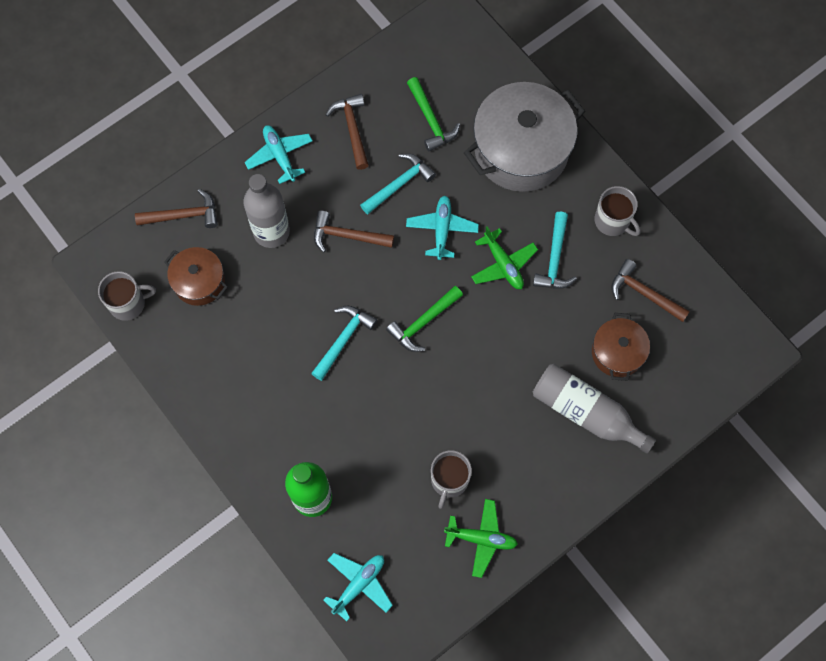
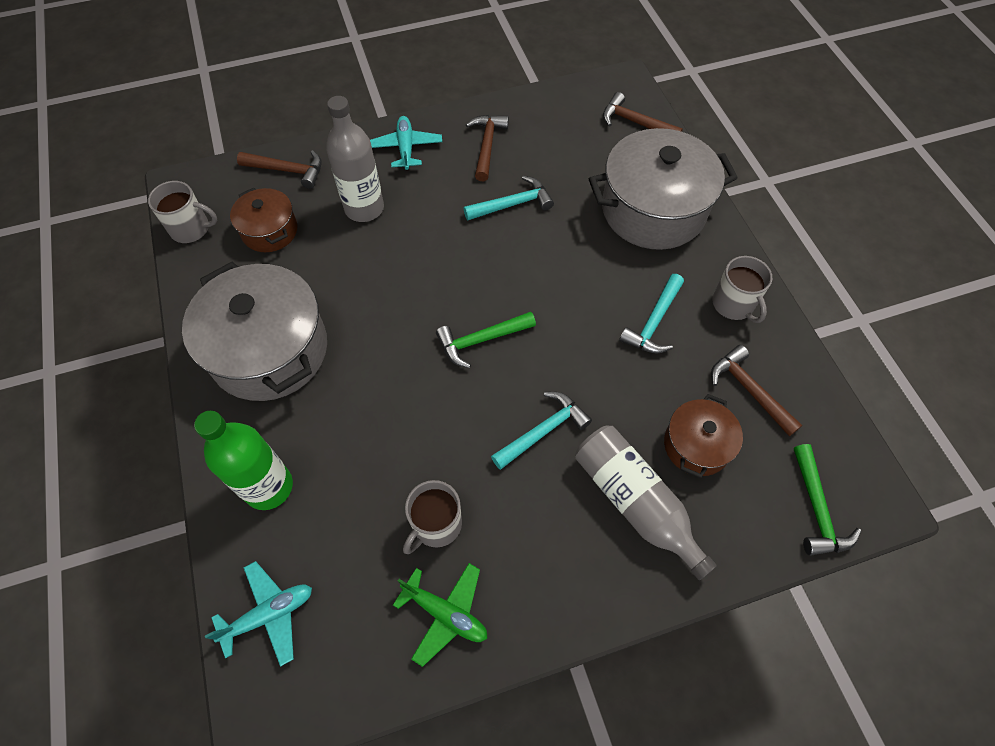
camera: 20 degrees right, 10 degrees down
(256, 390) = (269, 350): none -> grey pot
(343, 339) = (387, 330): turquoise hammer -> turquoise hammer (543, 430)
(347, 236) = (438, 234): brown hammer -> brown hammer (635, 122)
(431, 120) = (569, 159): green hammer -> green hammer (817, 509)
(442, 229) = (539, 257): turquoise plane -> none
(503, 264) = (593, 310): green plane -> none

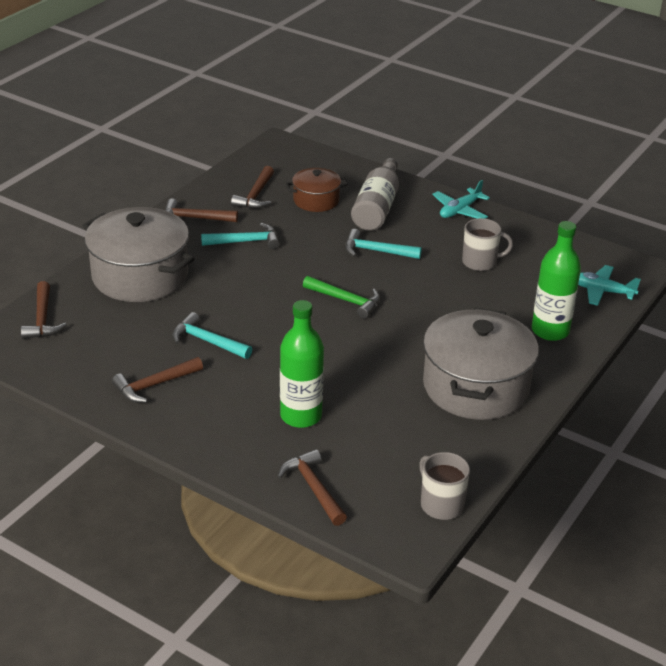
camera: 130 degrees left, 25 degrees down
(270, 231) = (385, 455): brown pot -> none
(364, 208) = (301, 416): grey bottle -> green bottle
(406, 148) = (207, 430): turquoise plane -> turquoise plane (460, 210)
(445, 613) = (516, 239): green plane -> none
(733, 305) = (194, 218): grey mug -> brown hammer
(817, 509) = (306, 158): green hammer -> none

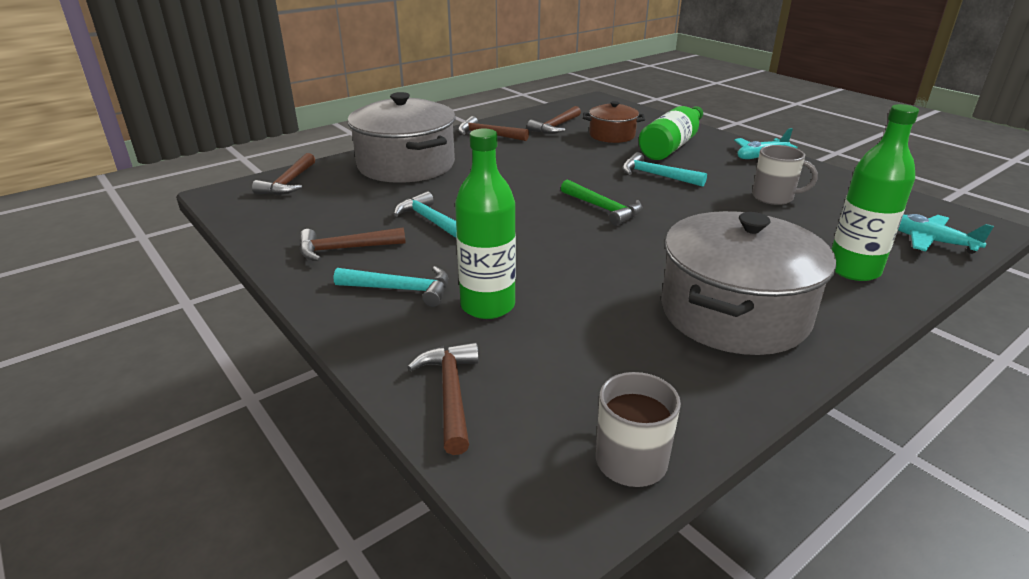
camera: 20 degrees right, 5 degrees down
(246, 241) = (525, 154): turquoise hammer -> turquoise hammer (401, 289)
(377, 207) = (672, 146): grey bottle -> green bottle

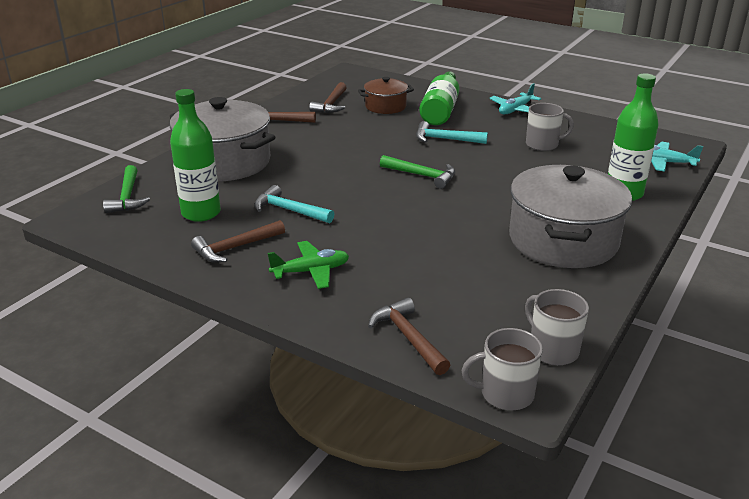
camera: 20 degrees left, 0 degrees up
(289, 183) = (127, 197): brown hammer -> green hammer
(401, 289) = (311, 271): turquoise hammer -> green plane
(487, 306) = (388, 270): green bottle -> green bottle (201, 213)
(521, 507) = (505, 394): none -> grey mug

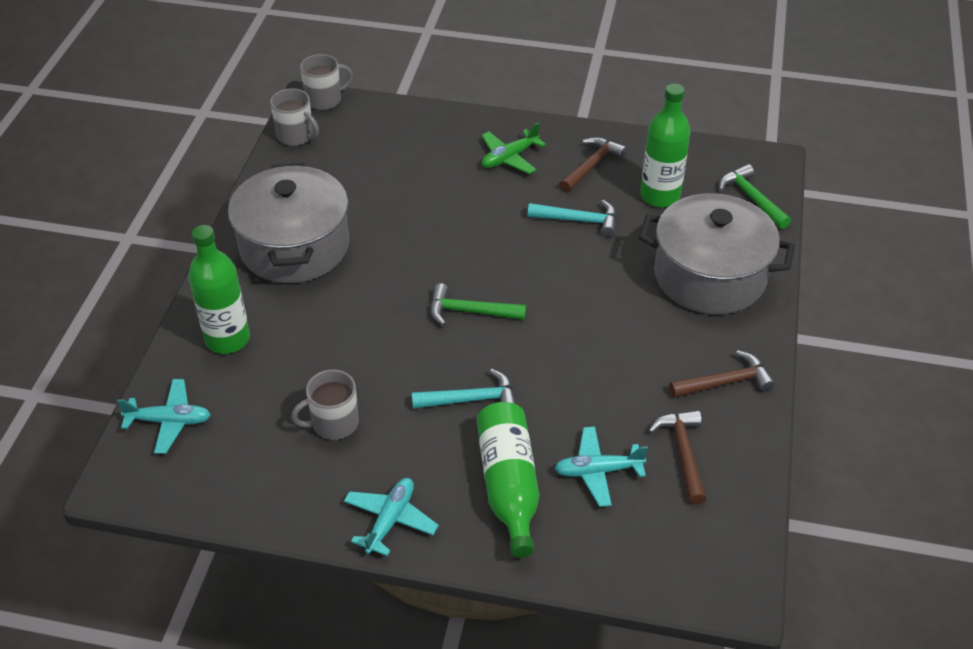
camera: 160 degrees right, 15 degrees up
(385, 106) = (598, 471): brown pot -> turquoise plane
(408, 337) = (403, 121): brown hammer -> none

